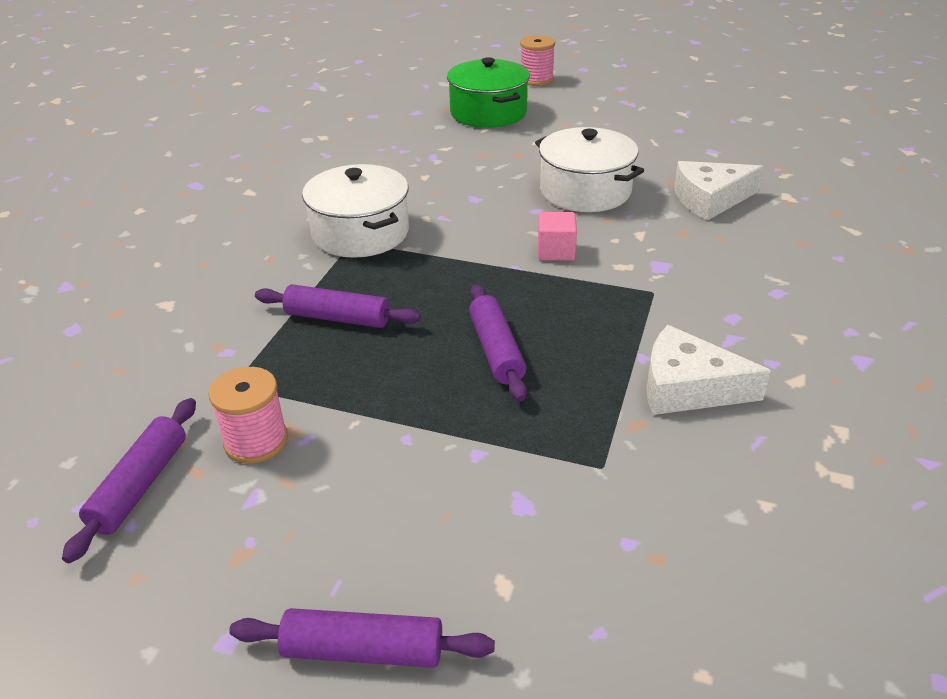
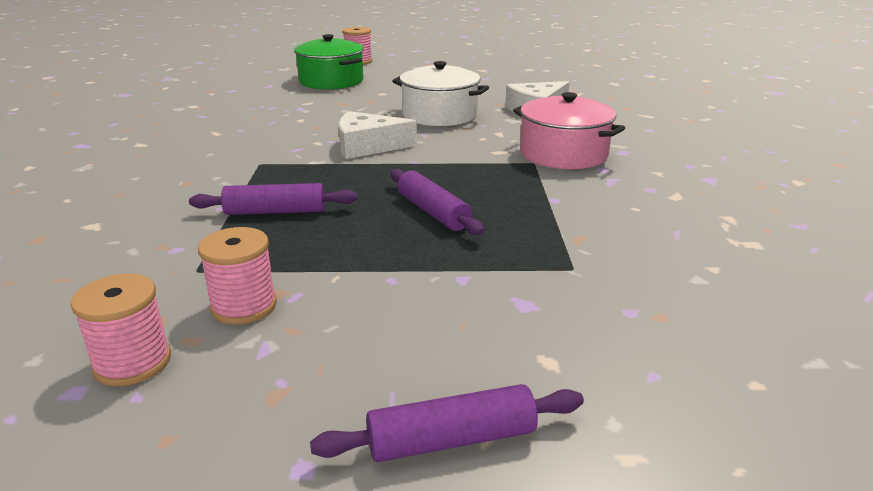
camera: 20 degrees left, 10 degrees down
(140, 486) = (132, 362): purple rolling pin -> pink spool
(360, 233) = (264, 157): white pot -> none
(556, 251) = (441, 149): pink cube -> none
(687, 387) = (601, 211): white cheese -> white cheese (367, 146)
(698, 283) = (563, 154): none -> pink pot

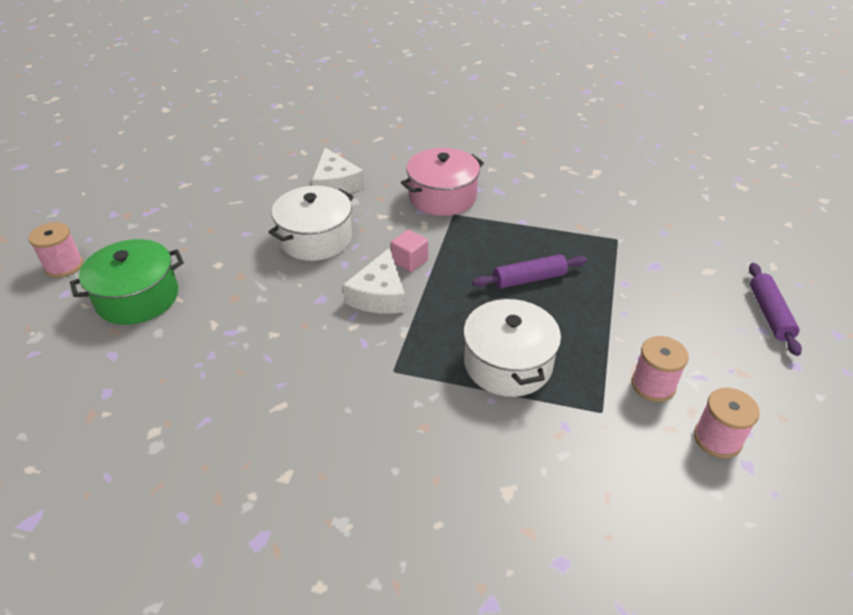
camera: 75 degrees left, 15 degrees up
(275, 211) = (508, 363): purple rolling pin -> white pot
(429, 152) = (409, 261): none -> pink cube

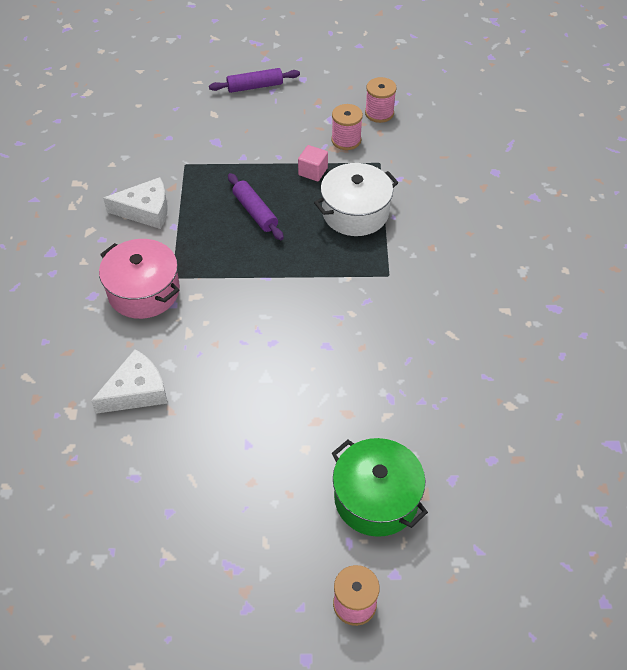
camera: 105 degrees left, 10 degrees up
(315, 238) = (240, 378): white pot -> none
(379, 295) = (307, 305): white cheese -> white cheese (146, 210)
(409, 261) = (254, 294): pink cube -> pink cube (313, 171)

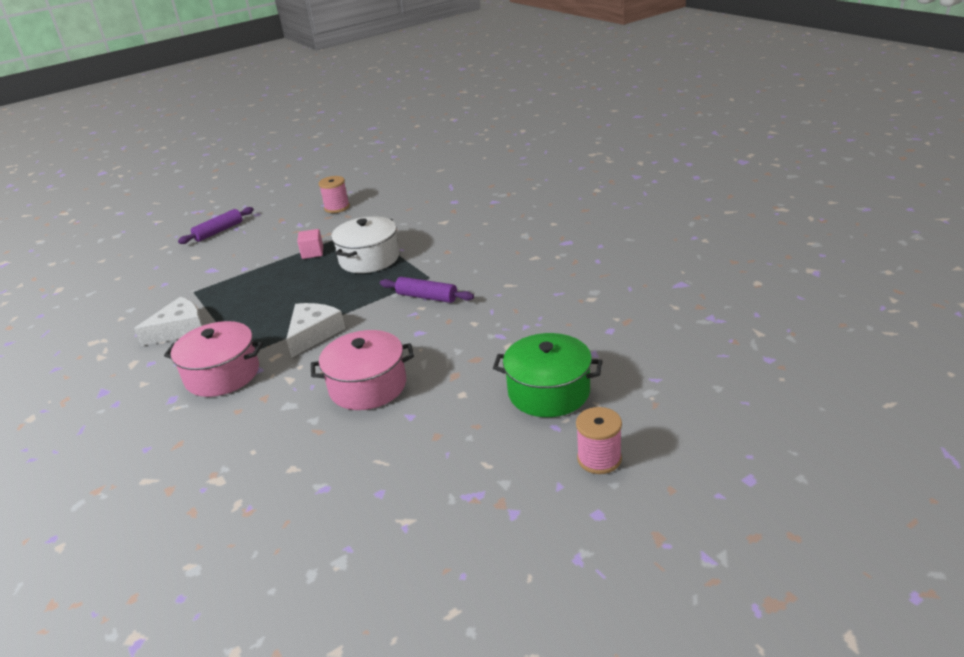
camera: 30 degrees left, 20 degrees down
(136, 391) = (273, 435): white cheese -> white cheese (313, 334)
(240, 385) = (368, 386): none -> pink pot
(255, 212) = (284, 291): purple rolling pin -> purple rolling pin (426, 297)
(346, 140) = (324, 229): pink spool -> none

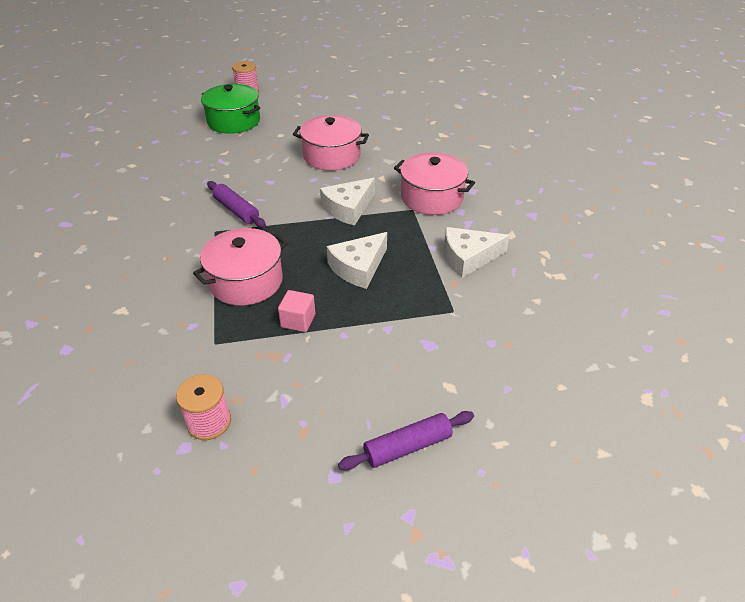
camera: 160 degrees left, 10 degrees up
(281, 293) = (358, 267): none -> white cheese
(369, 259) = (246, 281): white pot -> pink pot

